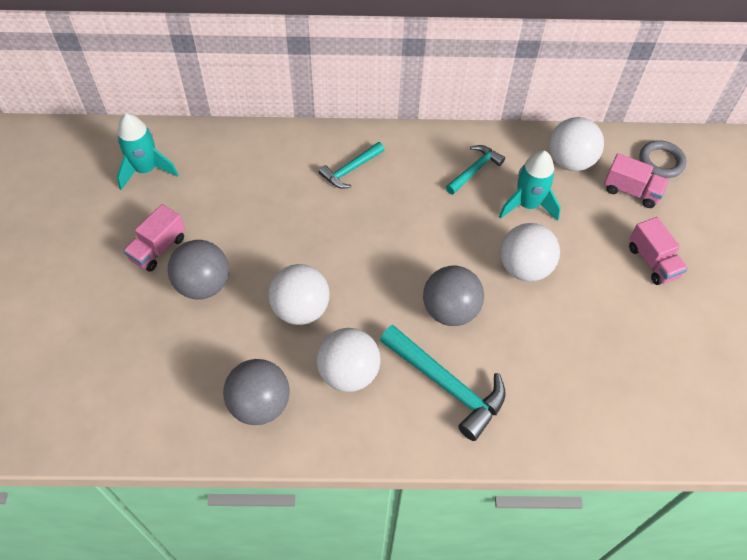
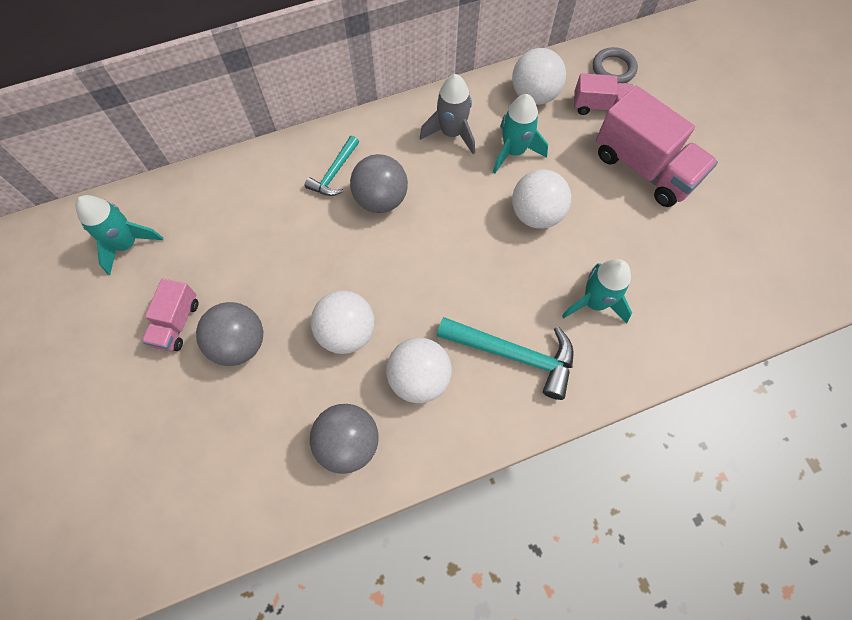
camera: 20 degrees left, 10 degrees up
(450, 310) = (486, 280): grey ball -> grey ball (381, 199)
(474, 170) = (451, 133): turquoise hammer -> grey rocket
(547, 367) = (594, 302): none -> turquoise rocket
(652, 261) = (644, 167): pink truck -> pink truck, size x1.83

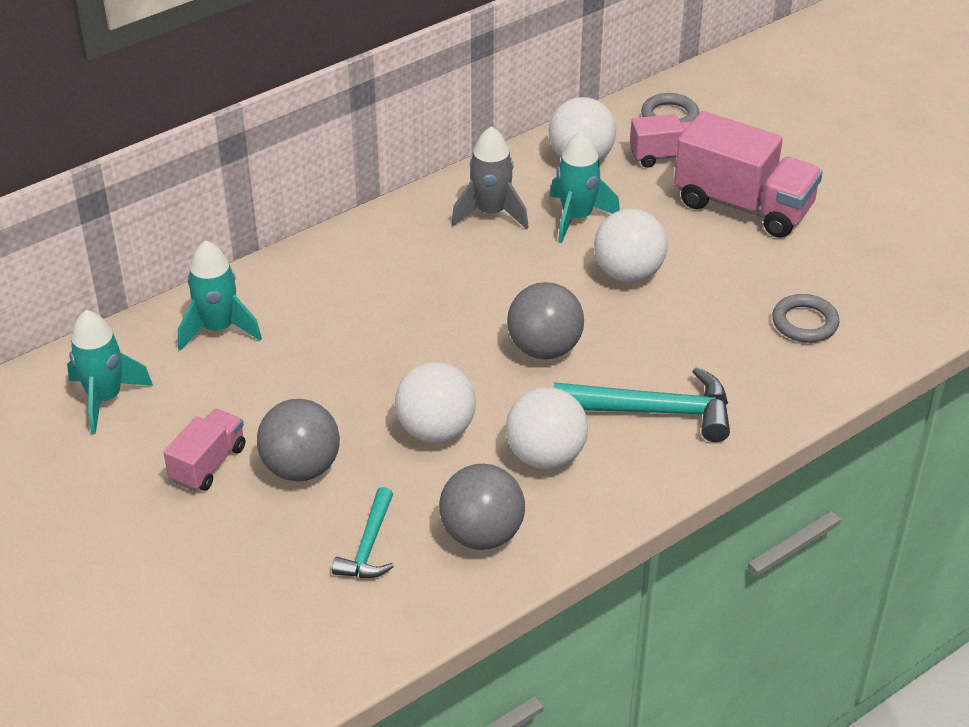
camera: 15 degrees left, 25 degrees down
(176, 323) = (208, 464): pink truck -> pink truck turned 150 degrees counterclockwise
(334, 173) = (355, 278): turquoise hammer -> turquoise hammer (369, 546)
(381, 199) = (426, 293): grey ball -> grey ball (544, 348)
(594, 302) = (732, 344): turquoise rocket -> turquoise rocket (218, 329)
(657, 295) = (804, 322): none -> grey ring

